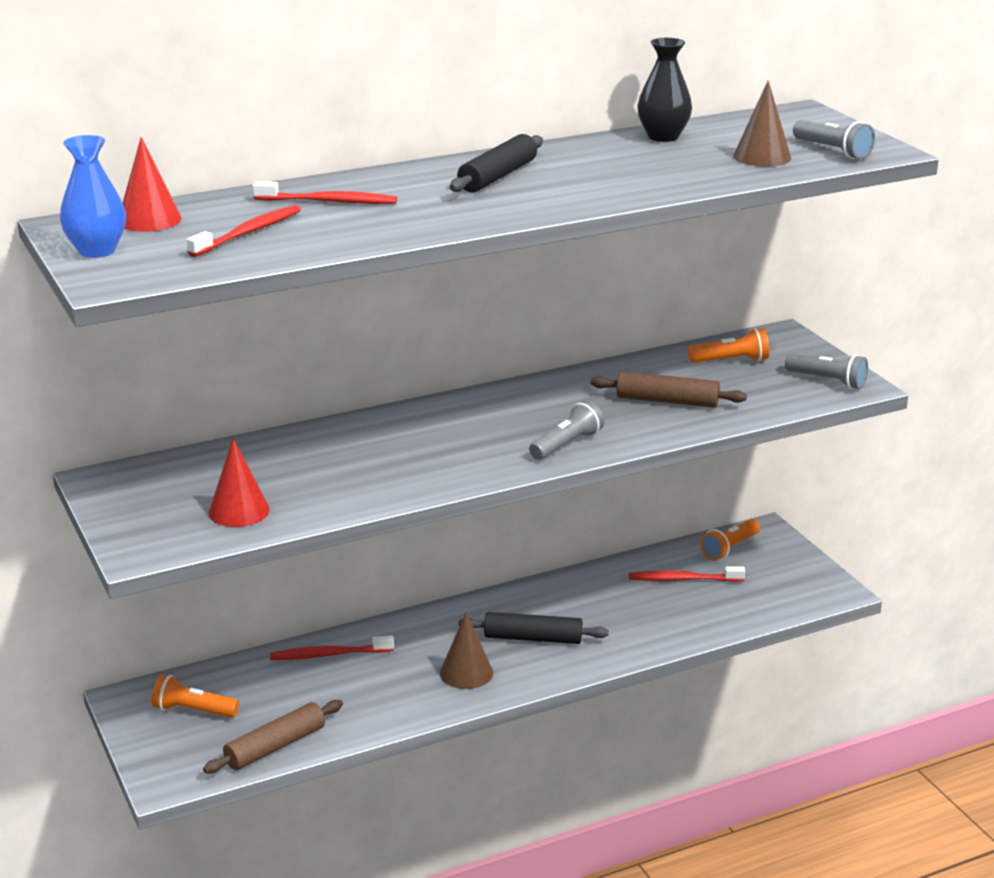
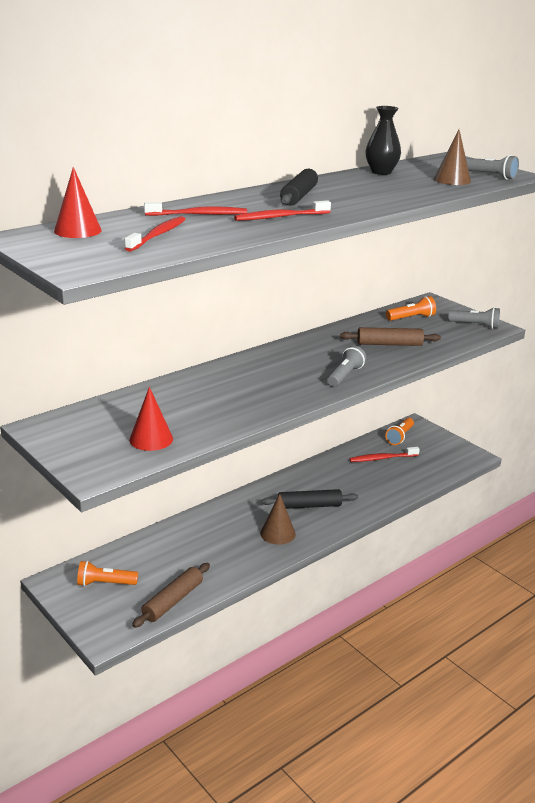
camera: 15 degrees left, 0 degrees up
(97, 251) = (53, 251): blue vase -> none
(329, 654) = (183, 532): red toothbrush -> red toothbrush (281, 217)

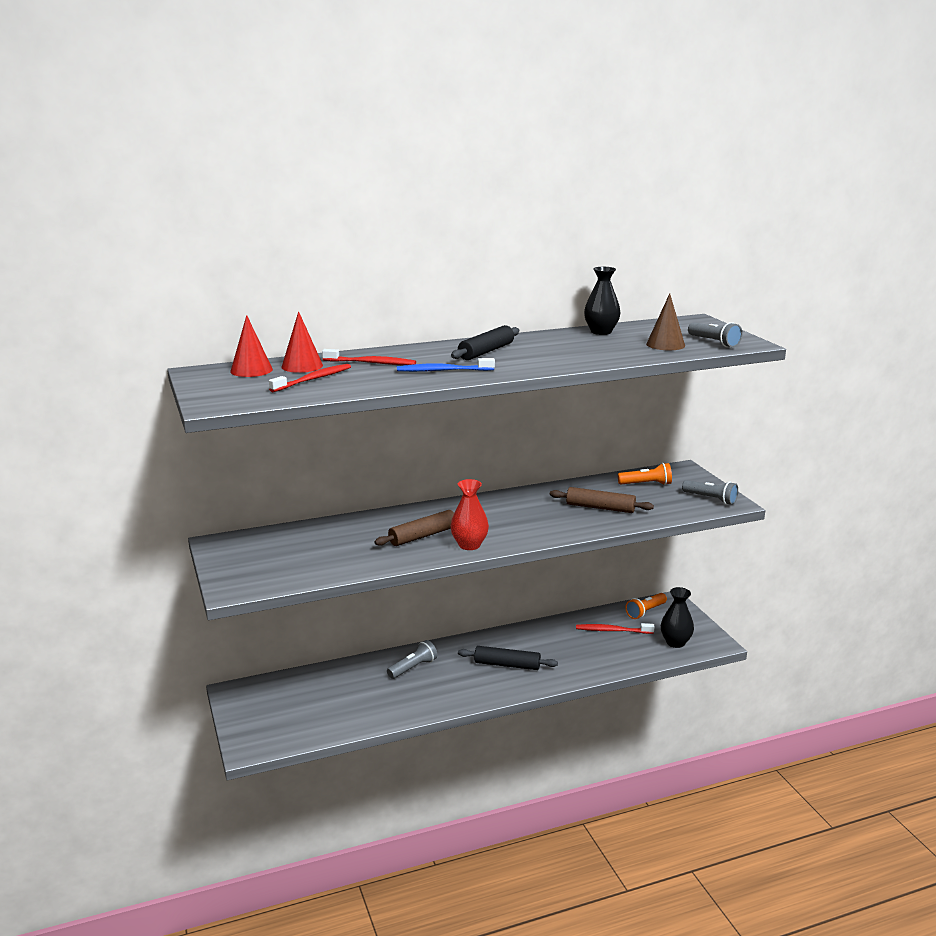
camera: 20 degrees right, 5 degrees down
(105, 583) = (275, 701): orange flashlight -> none
(151, 439) = (303, 566): red cone -> red cone (302, 366)
(173, 601) = (325, 729): brown rolling pin -> brown rolling pin (423, 536)
(277, 533) = (459, 685): brown cone -> none
(281, 217) = (443, 371): red toothbrush -> blue toothbrush
(299, 394) = (469, 545): none -> red vase
(345, 375) = (529, 533): grey flashlight -> grey flashlight (413, 668)
(441, 460) = (675, 642): none -> black vase

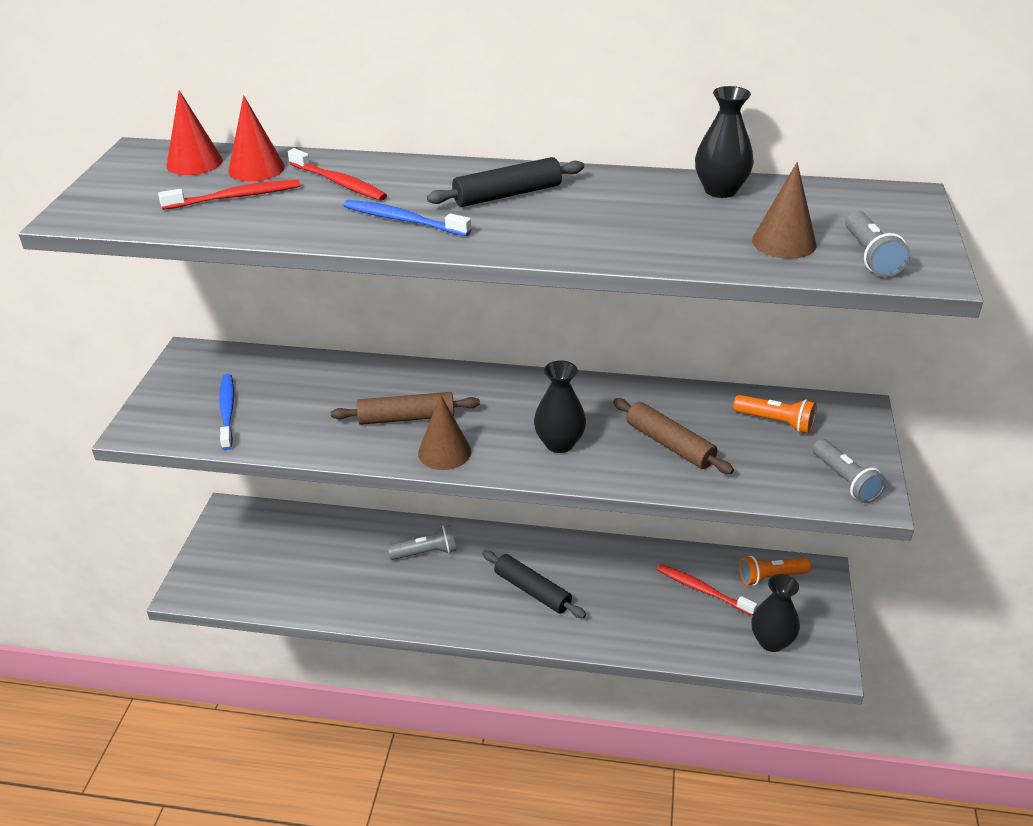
camera: 30 degrees right, 15 degrees up
(289, 564) = (227, 411): none -> blue toothbrush
(469, 545) = (444, 452): red vase -> brown cone
(536, 523) = (559, 443): none -> black vase

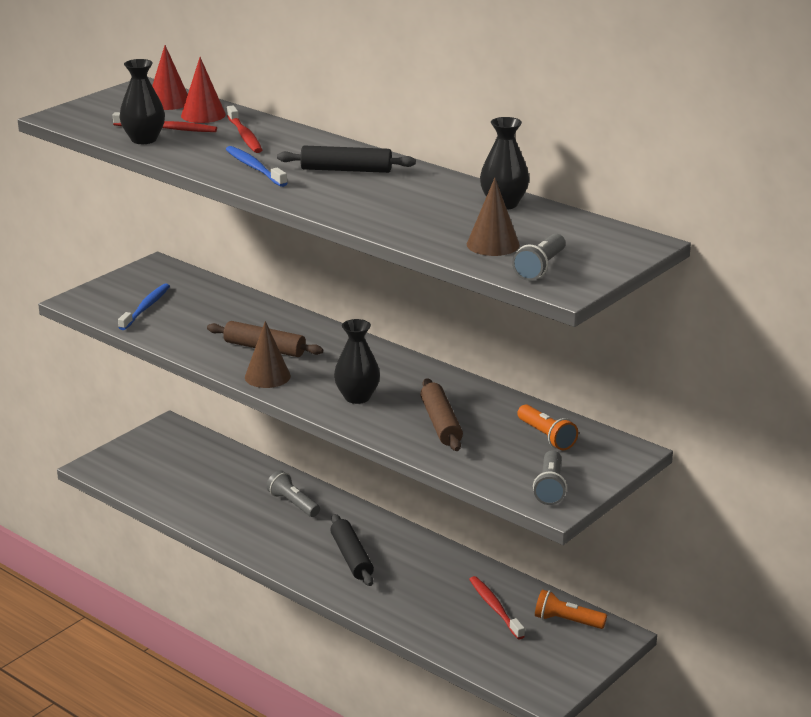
camera: 30 degrees right, 10 degrees down
(426, 552) = (293, 504): grey flashlight -> grey flashlight turned 150 degrees counterclockwise
(771, 641) = (515, 661): black vase -> black vase (144, 139)

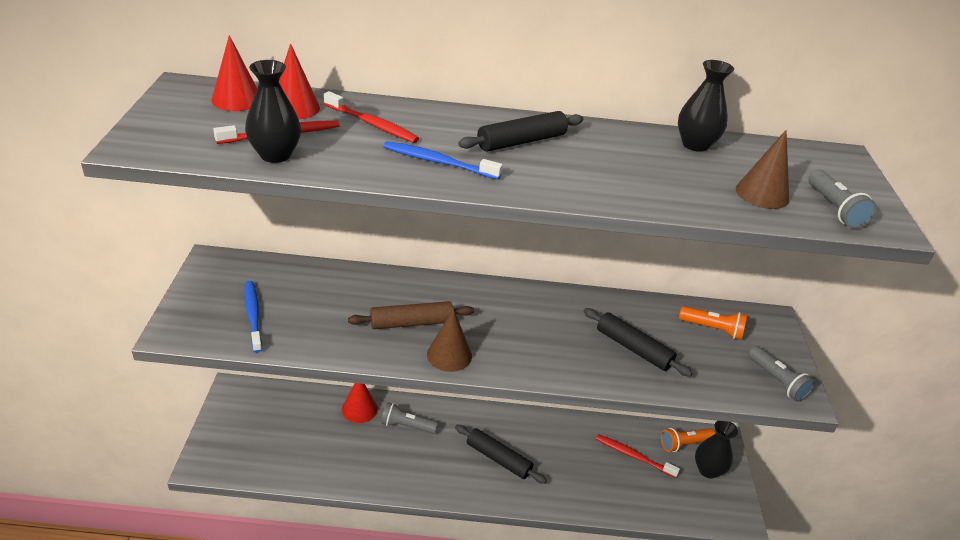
camera: 40 degrees left, 10 degrees up
(264, 477) = (359, 409): none -> red cone
(357, 397) = (544, 347): black vase -> black vase (708, 470)
(440, 423) = (633, 348): brown rolling pin -> black rolling pin

